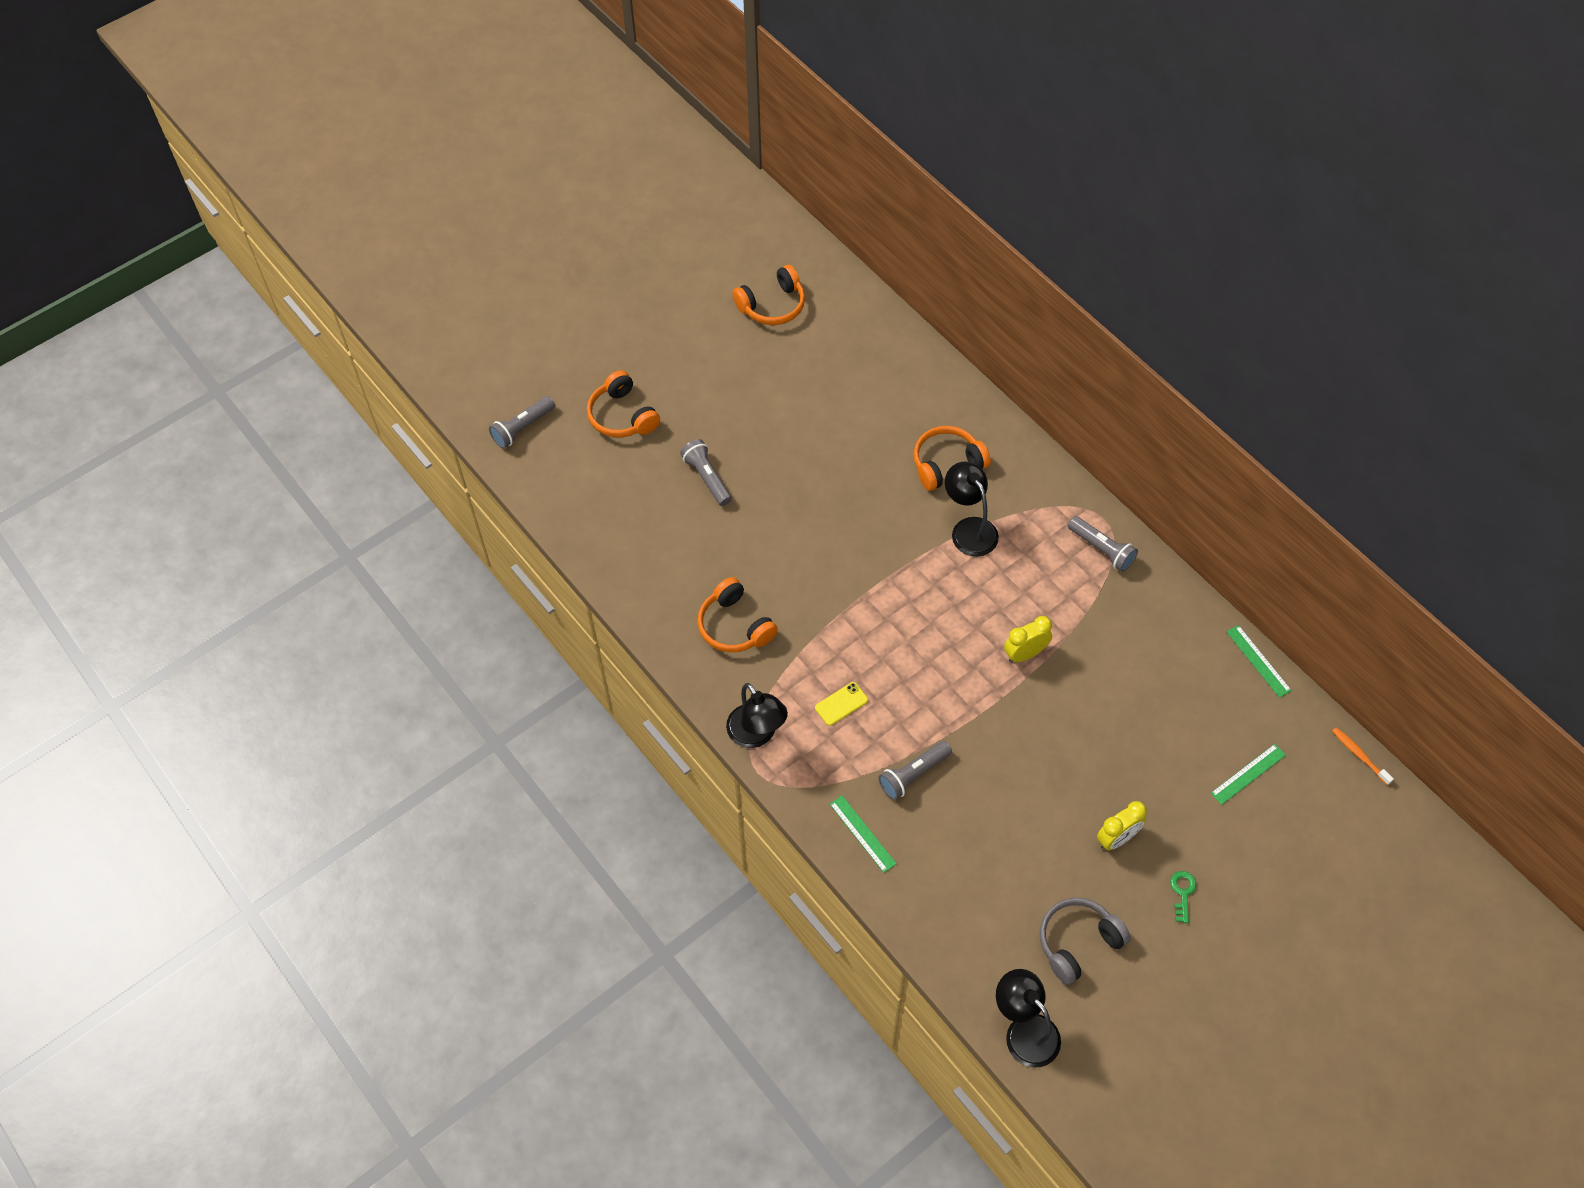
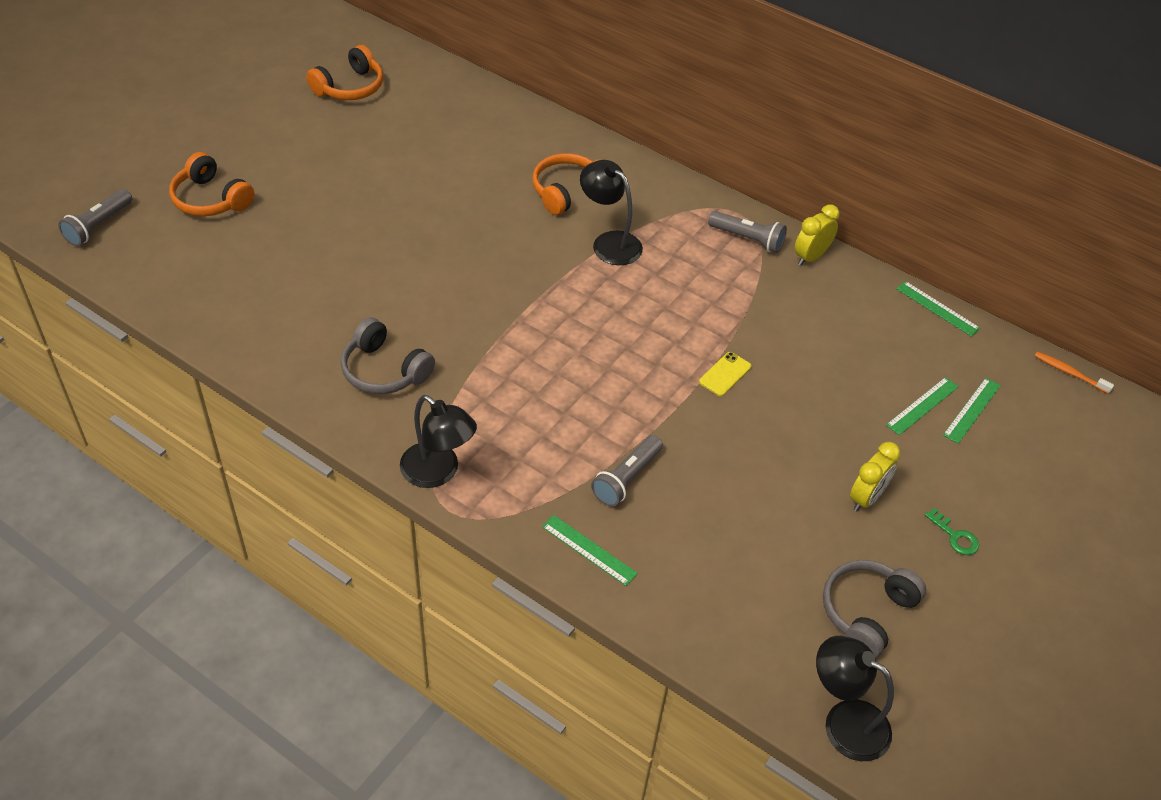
camera: 20 degrees left, 10 degrees down
(707, 478) = (318, 240): grey flashlight -> none
(735, 626) = (384, 370): orange headphones -> grey headphones
(841, 704) = (525, 424): yellow phone -> yellow phone (725, 374)
(1025, 654) = (705, 342): yellow clock -> yellow clock (811, 257)
(1182, 892) = (955, 536): green key -> green key turned 150 degrees clockwise
(1203, 760) = (922, 406): none -> green ruler

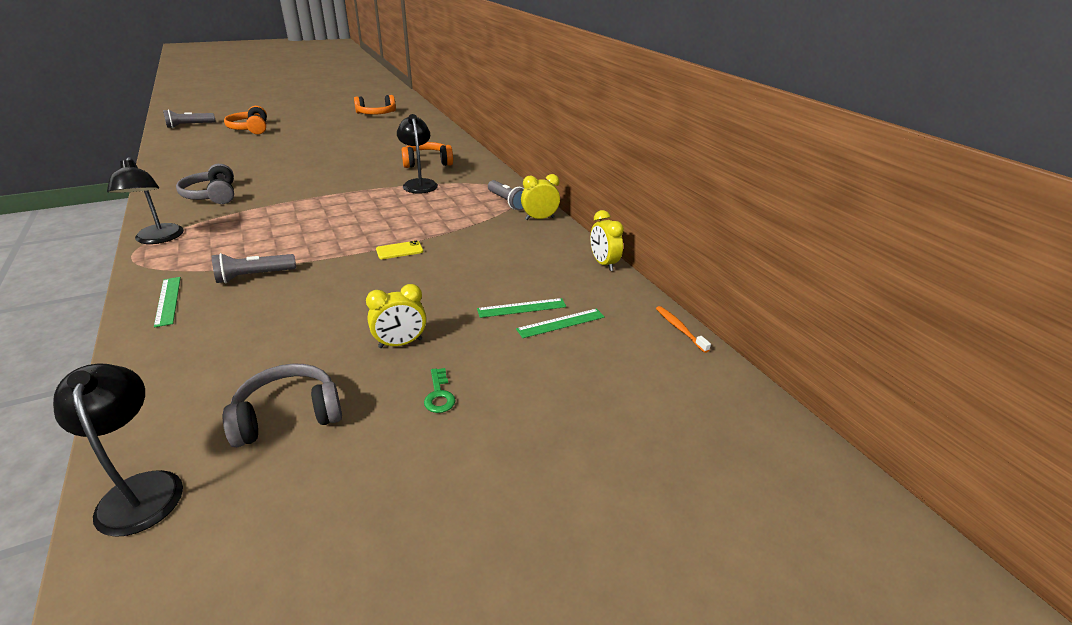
camera: 30 degrees right, 15 degrees down
(937, 308) = (603, 263): green ruler -> yellow clock

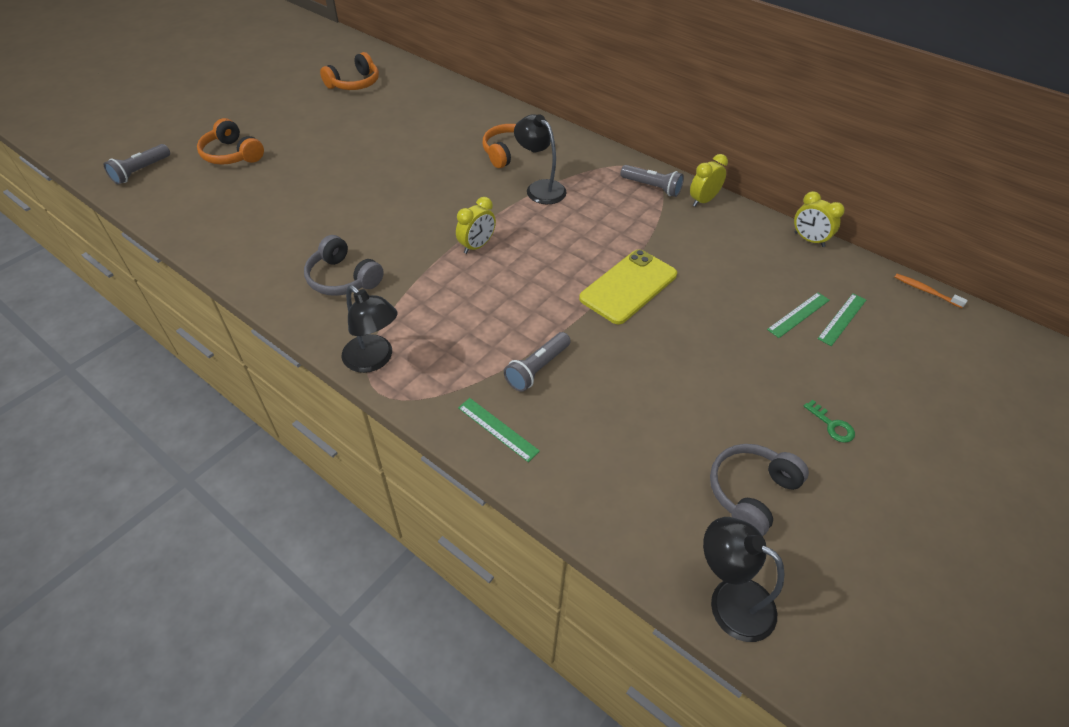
camera: 25 degrees left, 15 degrees up
(399, 250) = (628, 286): yellow phone -> yellow phone, size x2.16
(400, 343) = (750, 390): yellow clock -> yellow clock (477, 246)

